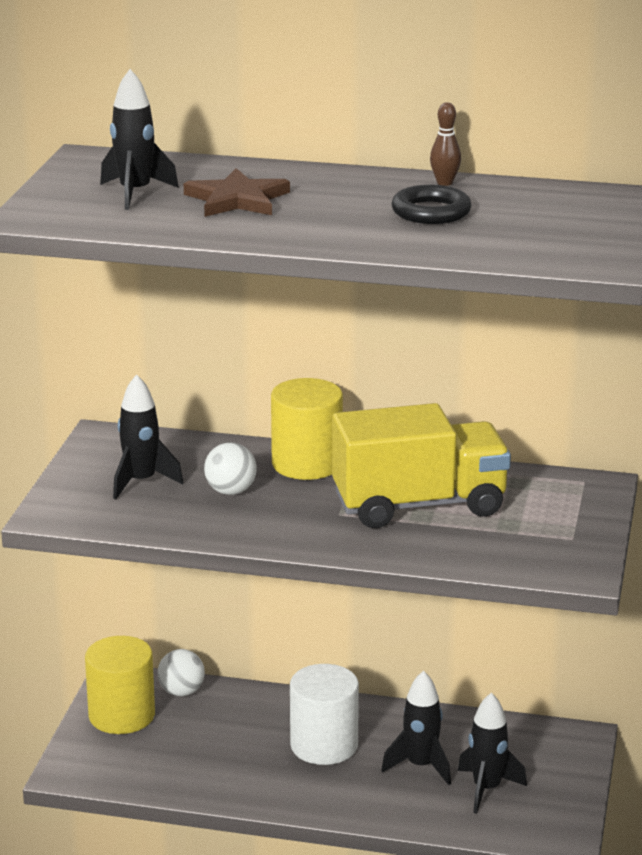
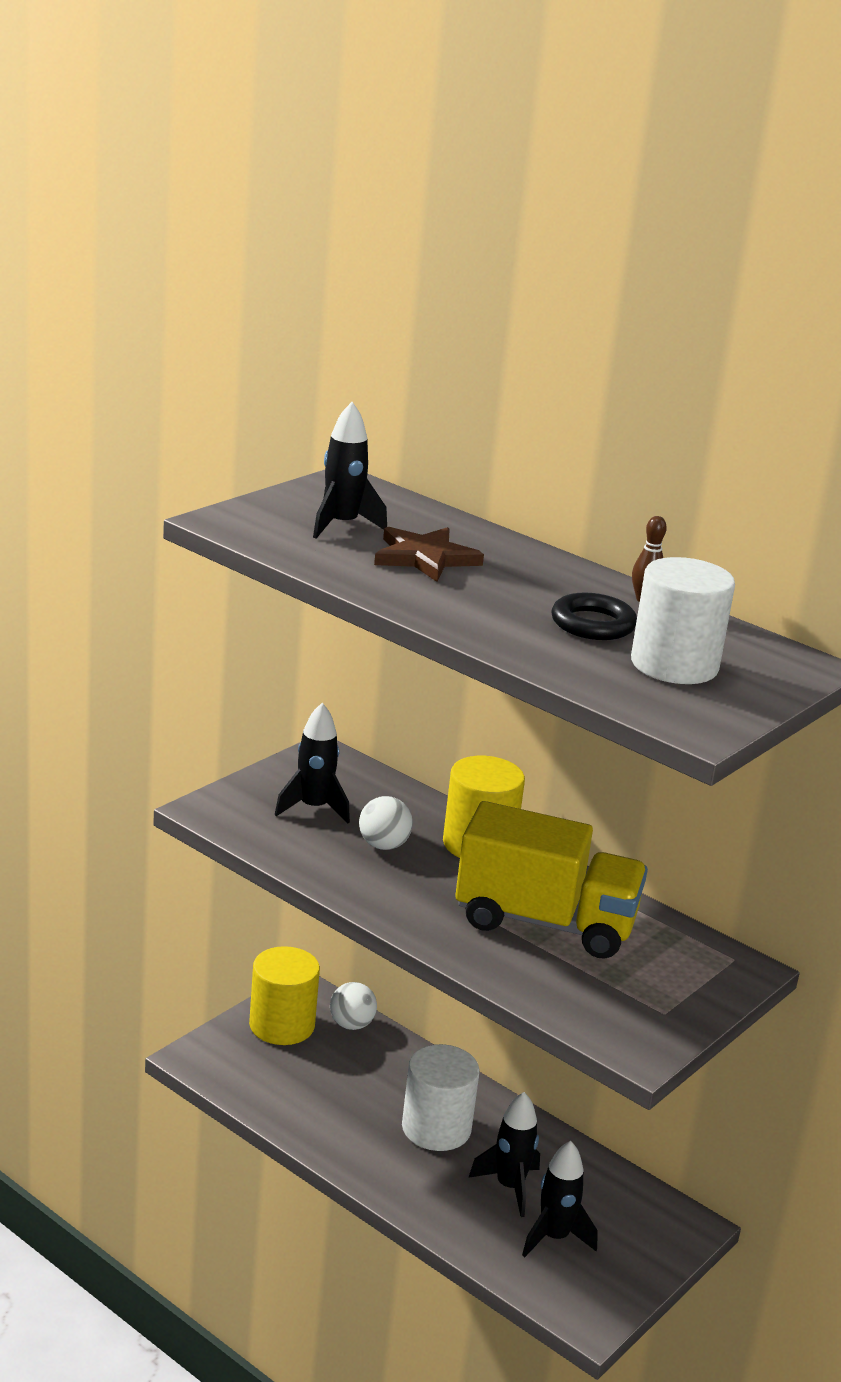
camera: 25 degrees right, 0 degrees up
(527, 224) = (674, 665): none -> white cylinder

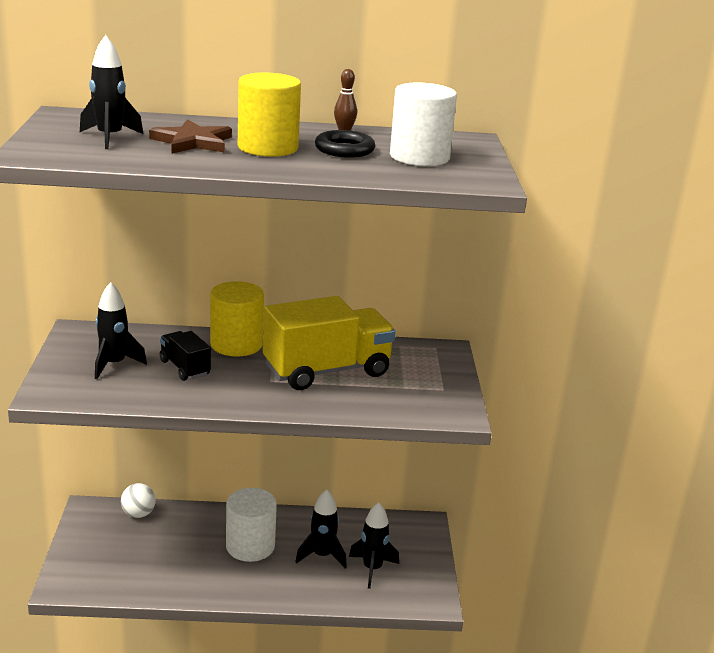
camera: 40 degrees left, 0 degrees up
(282, 1025) = (96, 536): yellow cylinder -> yellow cylinder (268, 147)
(383, 845) = (185, 368): white ball -> black truck

